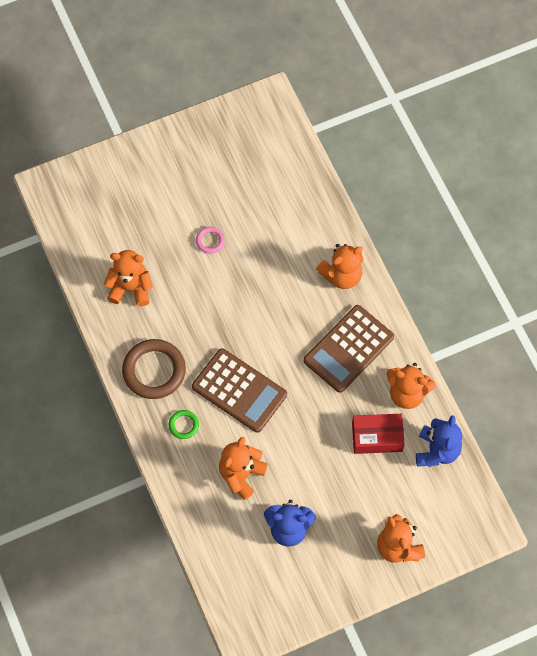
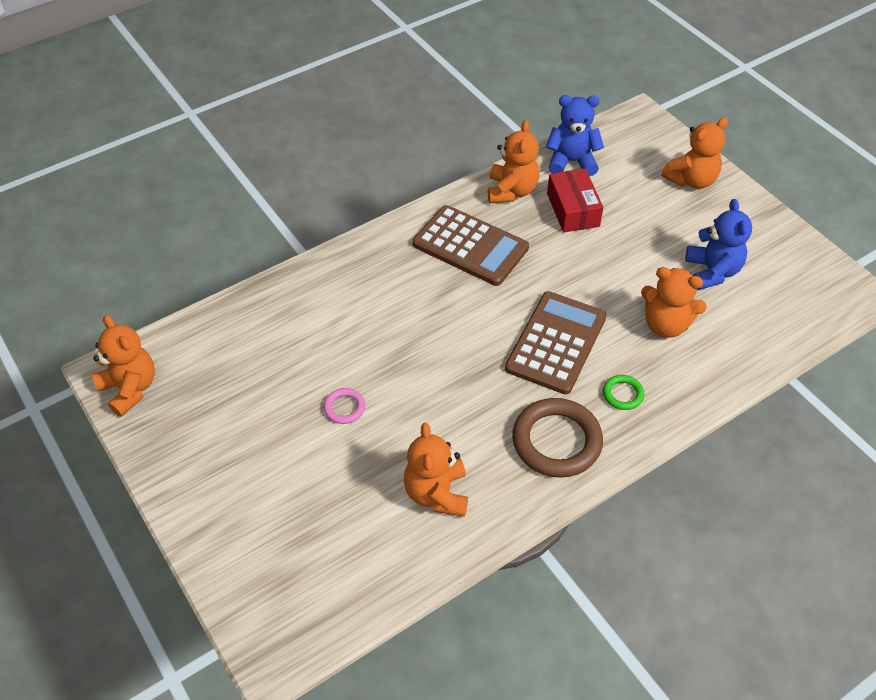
camera: 100 degrees left, 15 degrees down
(341, 275) = (373, 264): orange teddy bear -> orange teddy bear (130, 389)

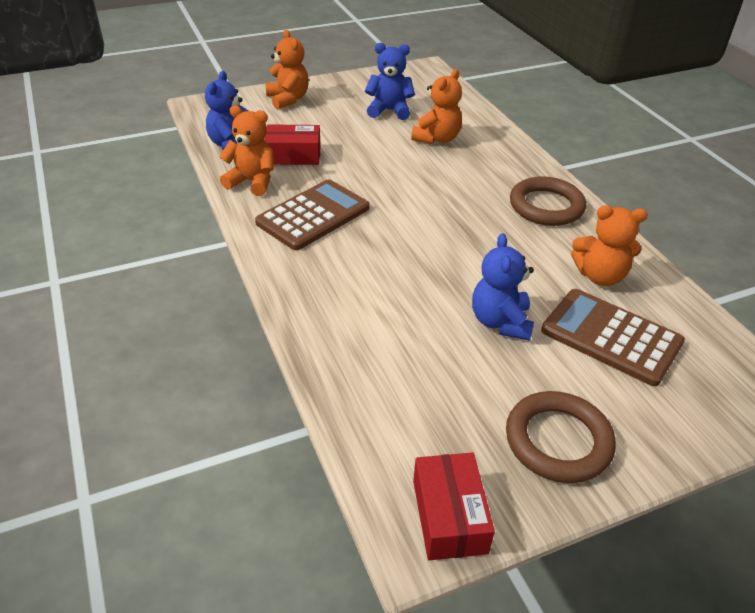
camera: 80 degrees left, 10 degrees down
(130, 389) = (449, 516): orange teddy bear -> red box
(205, 456) = (558, 441): none -> brown ring
(344, 408) = (500, 322): pink ring -> blue teddy bear
(556, 343) = (444, 189): brown calculator -> brown calculator (611, 337)
(622, 394) = (502, 169): green ring -> none

